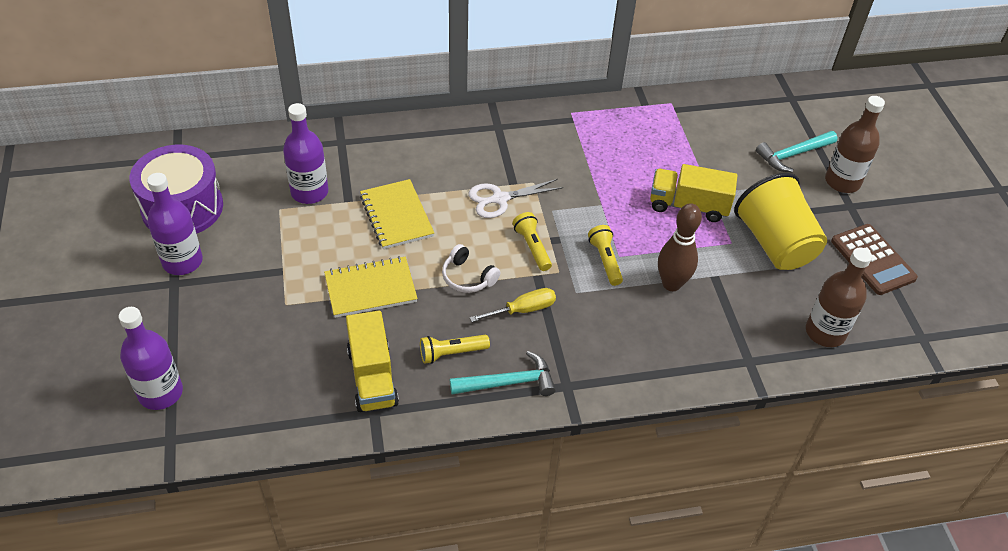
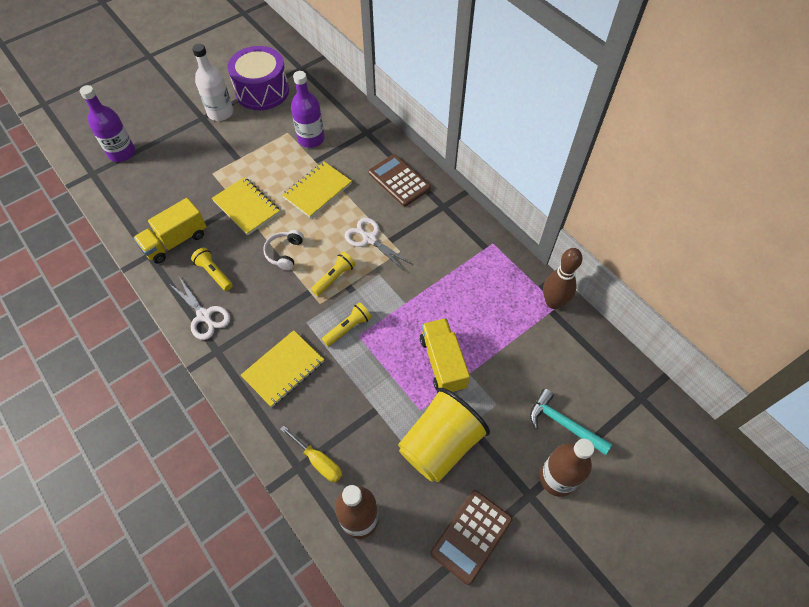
camera: 65 degrees right, 10 degrees up
(182, 261) = (220, 113): purple bottle -> white bottle
(436, 144) = (399, 180): none -> brown calculator
(509, 382) = (204, 316): turquoise hammer -> white scissors
(523, 310) = (272, 297): yellow screwdriver -> yellow screwdriver (318, 461)
(625, 333) = (283, 369): none -> yellow notebook
(671, 284) = (349, 382): brown bowling pin -> brown bowling pin (553, 302)

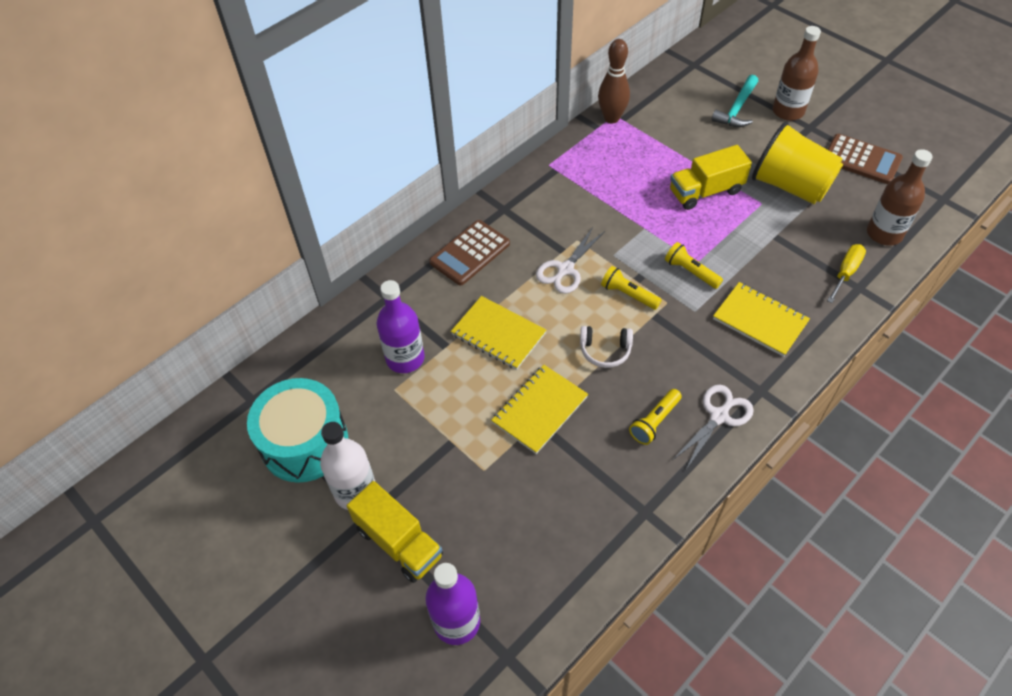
camera: 95 degrees left, 5 degrees down
(176, 241) = (615, 483): yellow truck -> yellow truck (399, 542)
(262, 91) = (304, 443): purple drum -> turquoise drum

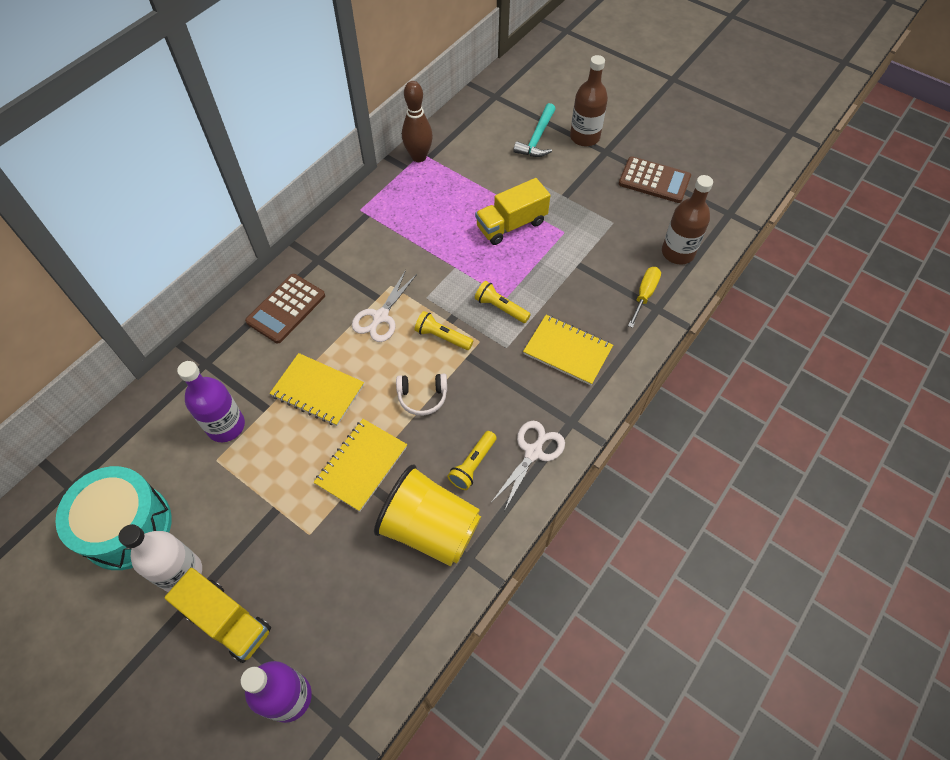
camera: 10 degrees left, 5 degrees up
(790, 186) = (590, 212): yellow cup -> yellow cup (430, 529)

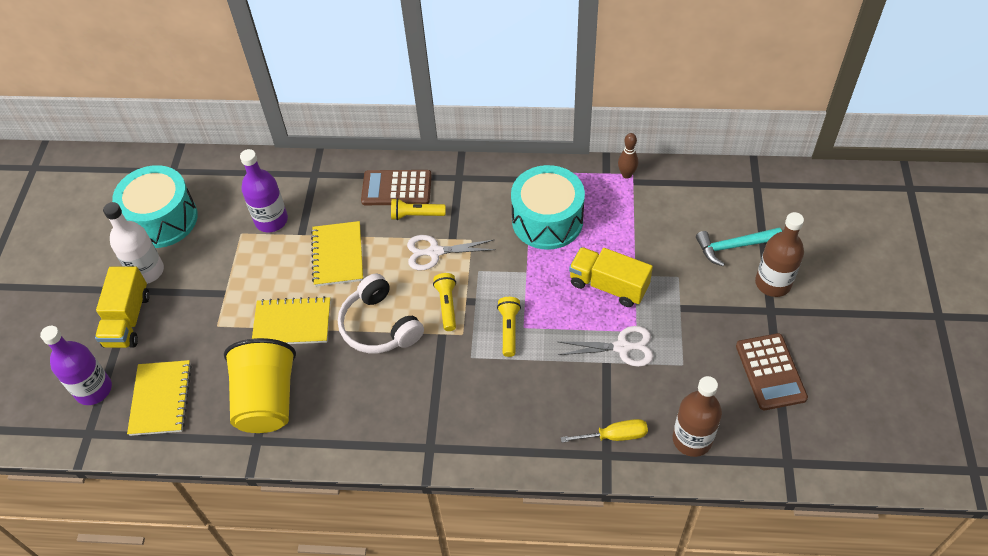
camera: 60 degrees right, 5 degrees down
(417, 227) = (547, 220): none -> turquoise drum
(419, 157) = (626, 174): brown bowling pin -> brown bowling pin, size x0.62
(422, 397) = (379, 326): white headphones -> white headphones, size x1.66
(472, 465) = (340, 397): yellow flashlight -> yellow flashlight (416, 215)
(533, 452) = (380, 435): white scissors -> white scissors (622, 347)
(567, 351) = (501, 405): yellow notebook -> yellow notebook (161, 399)

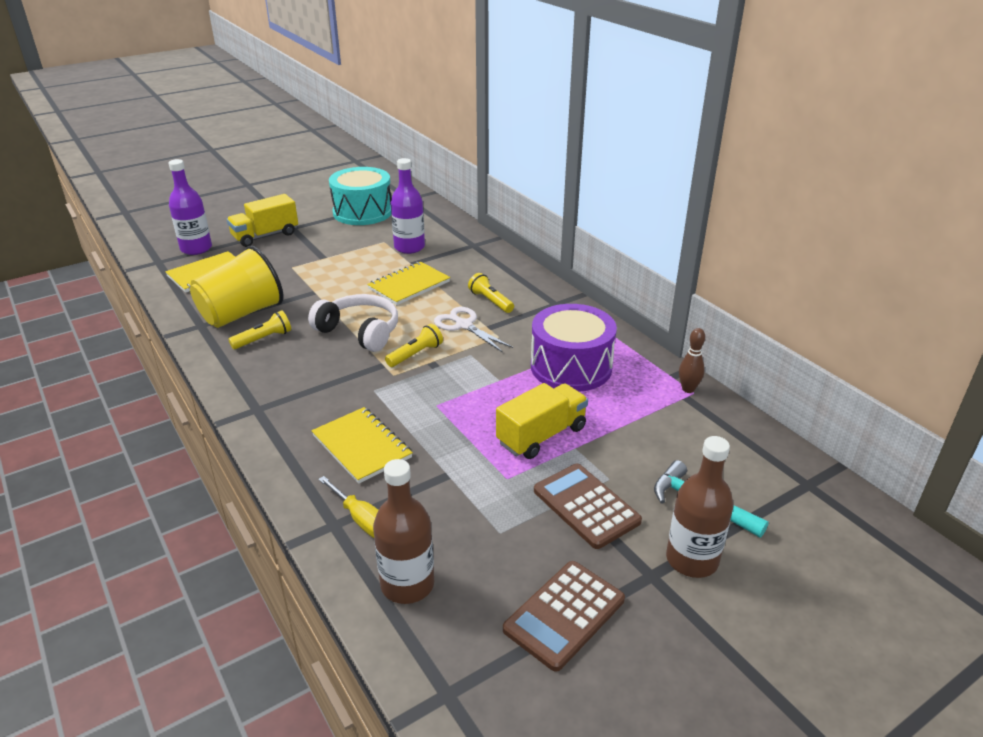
camera: 50 degrees right, 20 degrees down
(147, 271) = (313, 225): white bottle -> none
(292, 323) = (324, 294): yellow notebook -> yellow notebook (362, 446)
(379, 326) = (360, 331): white headphones -> white headphones turned 105 degrees clockwise
(396, 188) = (505, 282): brown calculator -> brown calculator (586, 506)
(509, 329) = (424, 398): yellow flashlight -> yellow flashlight (263, 339)
(547, 220) = (571, 367): turquoise drum -> purple drum
(608, 285) = (541, 435): yellow truck -> yellow truck turned 60 degrees clockwise
(622, 347) = (476, 477): white scissors -> none

